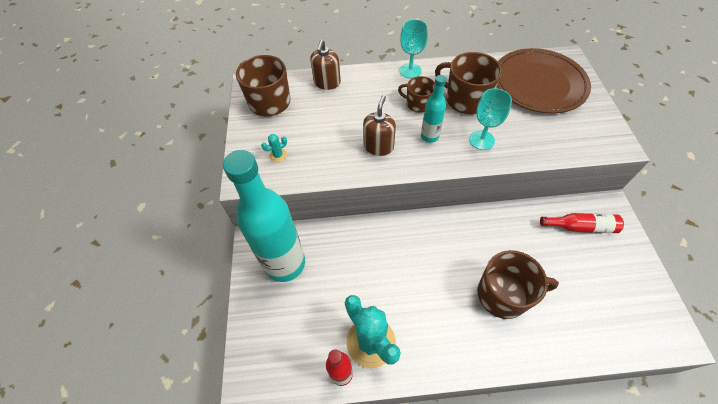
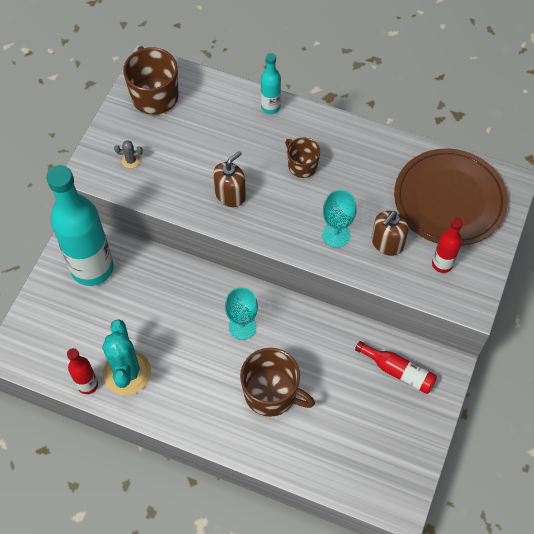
camera: 25 degrees right, 5 degrees up
(278, 155) = (131, 160): turquoise cactus -> grey cactus
(327, 83) = (225, 98): brown soap dispenser -> brown soap dispenser (387, 243)
(410, 71) = (322, 121): turquoise goblet -> turquoise goblet (242, 327)
(429, 136) = (287, 207): turquoise bottle -> turquoise bottle (270, 107)
(465, 100) = (355, 183): brown mug -> none
(573, 126) = (442, 264): none -> red bottle

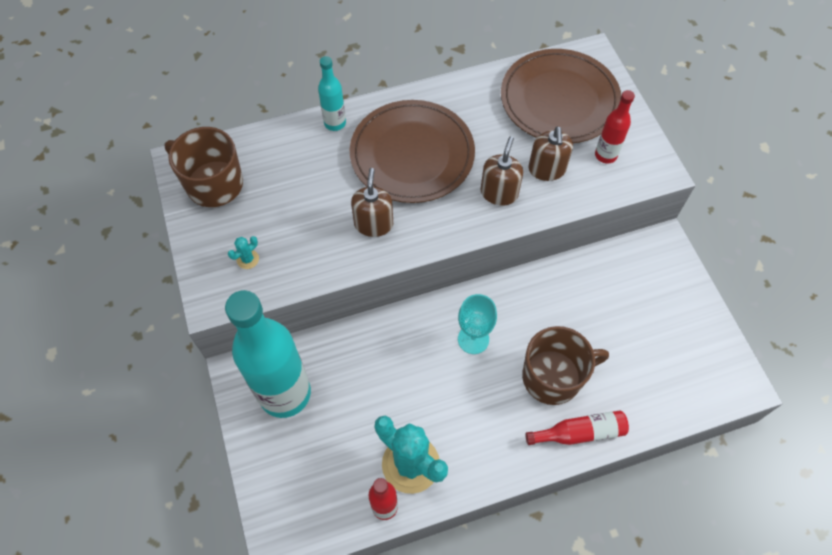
camera: 40 degrees left, 0 degrees up
(131, 160) = (248, 259): grey cactus -> turquoise cactus
(302, 165) = (412, 154): brown mug -> brown plate
(336, 235) = (499, 193): turquoise goblet -> brown soap dispenser
(398, 371) = (632, 276): red bottle -> red bottle (580, 433)

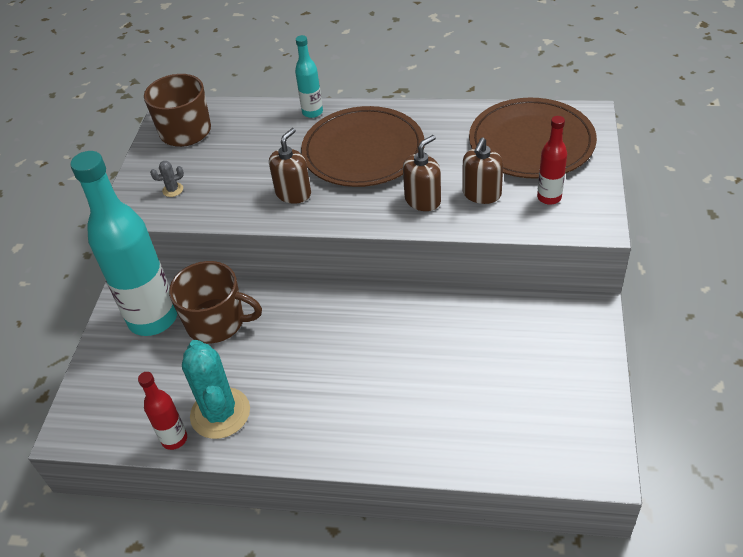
camera: 30 degrees right, 15 degrees down
(248, 259) = (173, 190): turquoise cactus -> grey cactus
(473, 339) = (344, 331): turquoise goblet -> none
(553, 377) = (401, 389): brown mug -> brown mug (217, 322)
(580, 433) = (397, 447): red bottle -> none

